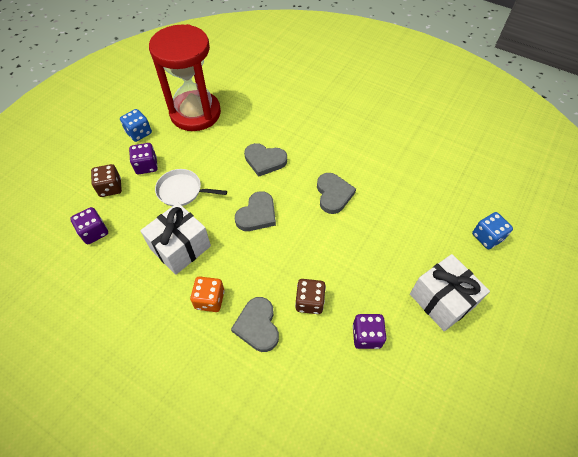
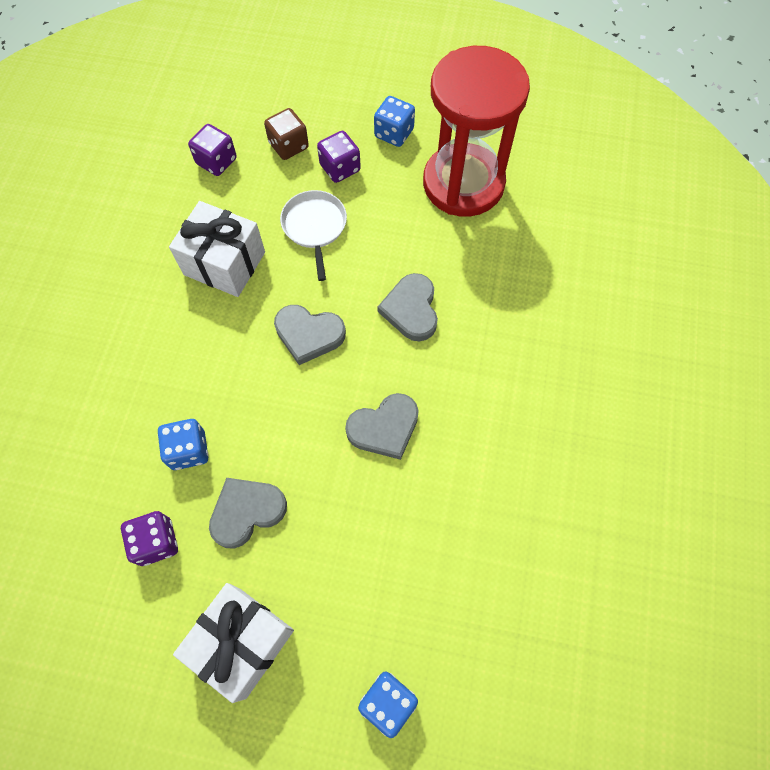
camera: 70 degrees right, 10 degrees up
(209, 300) = (159, 327): orange dice -> none
(257, 326) = (137, 397): grey heart -> grey heart (246, 511)
(309, 302) = (189, 450): brown dice -> blue dice

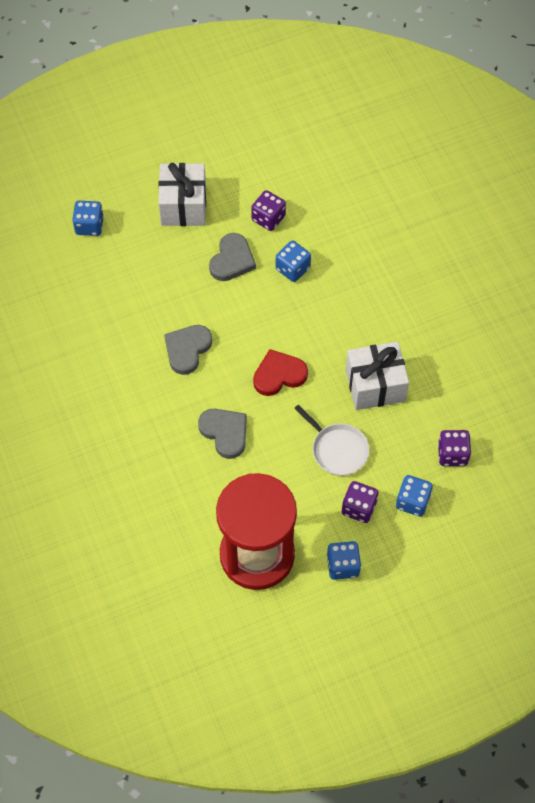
camera: 145 degrees right, 5 degrees down
(288, 146) = (412, 501): brown dice -> blue dice
(309, 334) = (279, 375): grey heart -> red heart

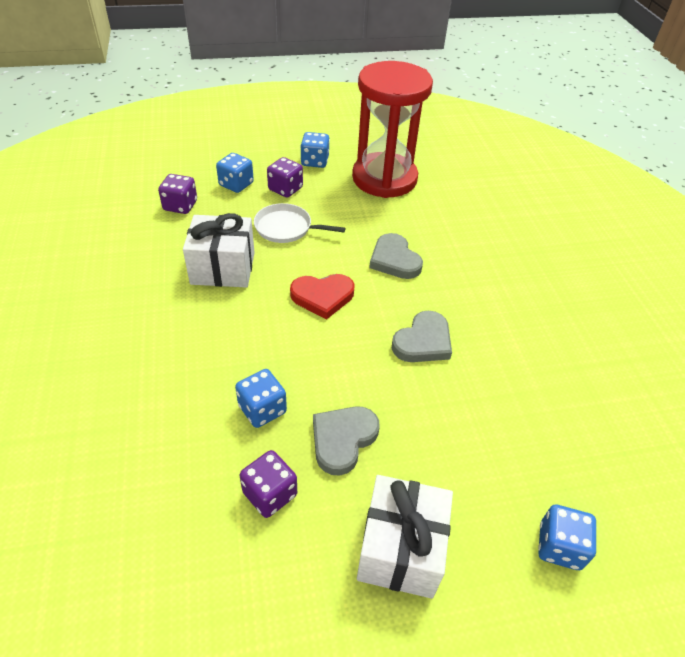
camera: 170 degrees left, 15 degrees down
(337, 449) = (286, 228): white pan -> white pan turned 45 degrees counterclockwise

